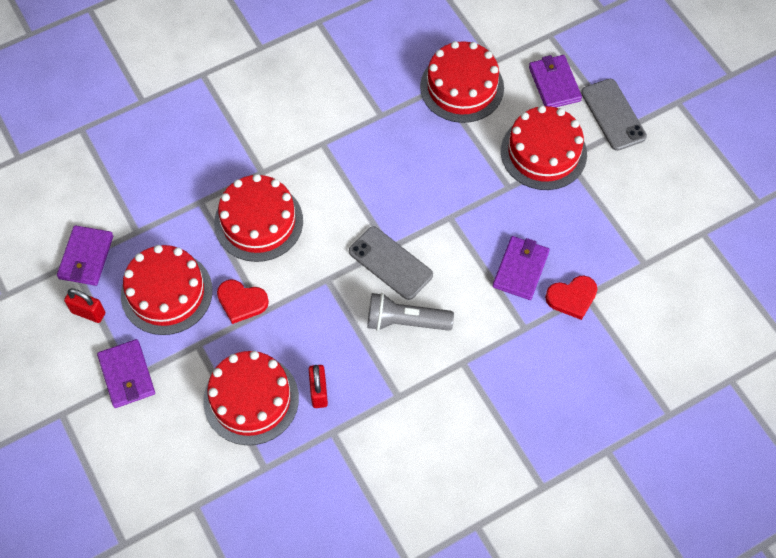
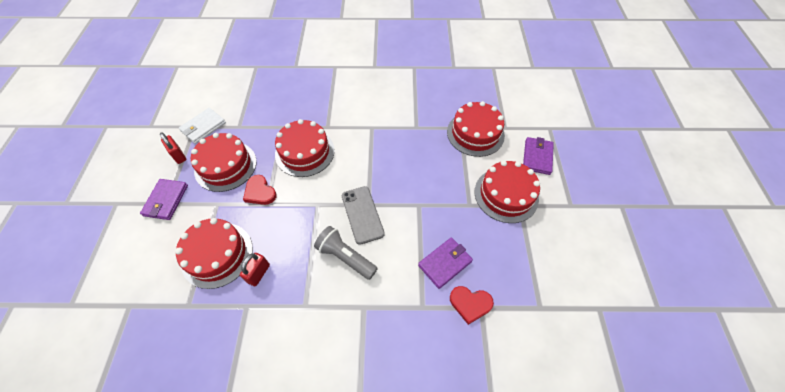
camera: 30 degrees right, 5 degrees down
(86, 257) = (203, 127): purple wallet -> white wallet
(613, 115) = (568, 193): grey phone -> none

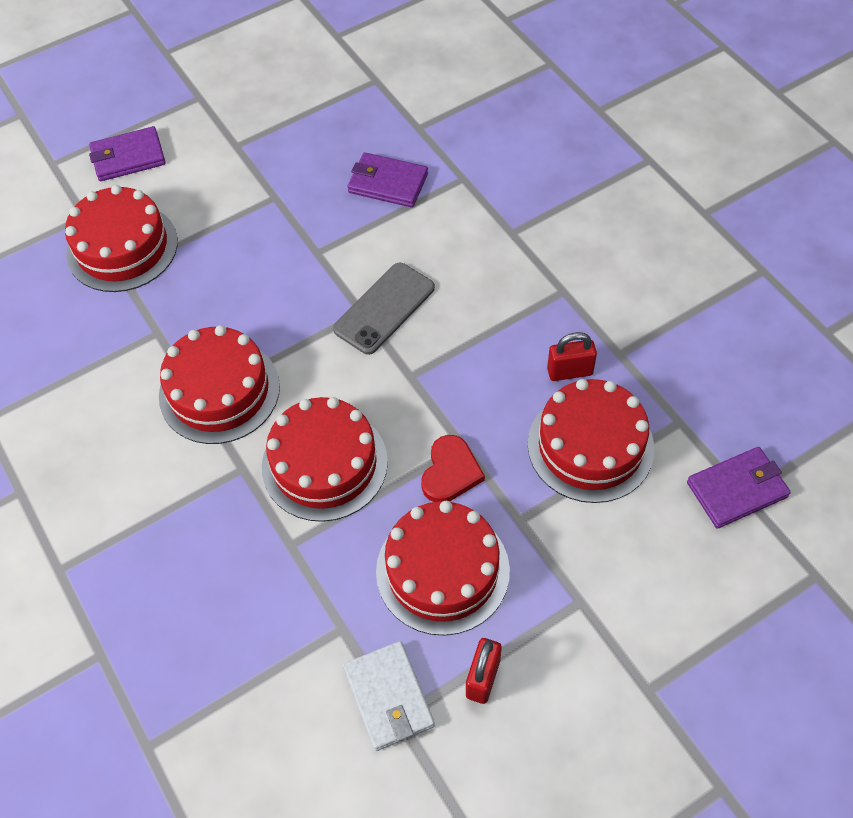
camera: 120 degrees left, 0 degrees up
(166, 200) = (576, 606): purple wallet -> purple wallet (737, 489)
(203, 127) = (389, 697): white wallet -> white wallet turned 60 degrees clockwise
(345, 257) = (464, 289): grey flashlight -> none
(470, 304) = (422, 138): red heart -> none
(506, 195) = (227, 166): red cake -> red cake (219, 391)

